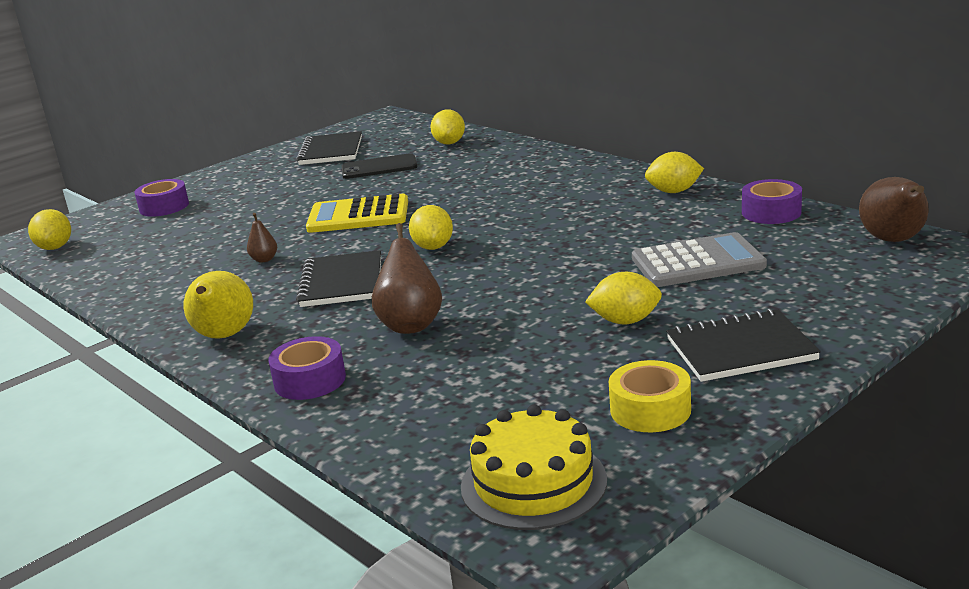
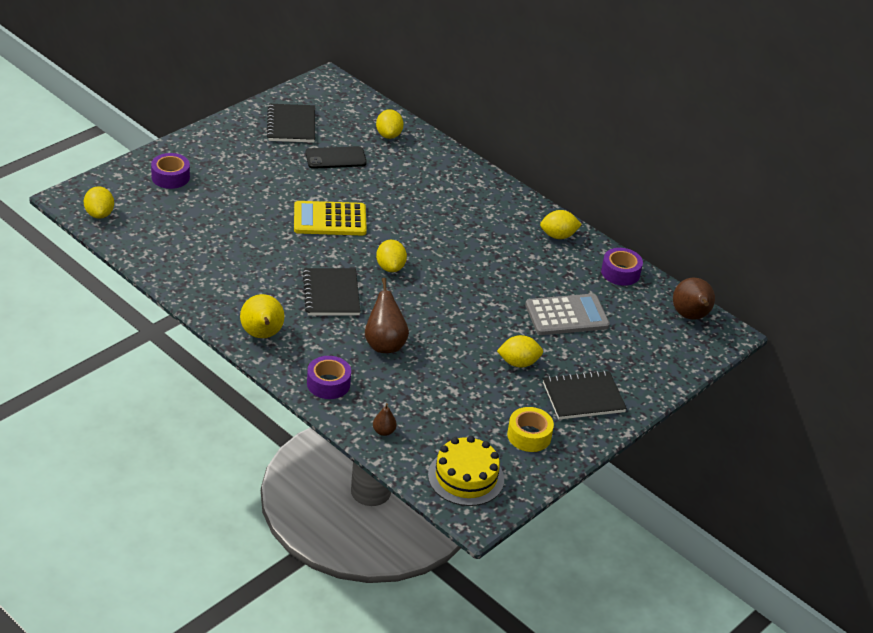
camera: 10 degrees left, 15 degrees up
(264, 259) = (269, 259): brown pear -> brown pear (383, 431)

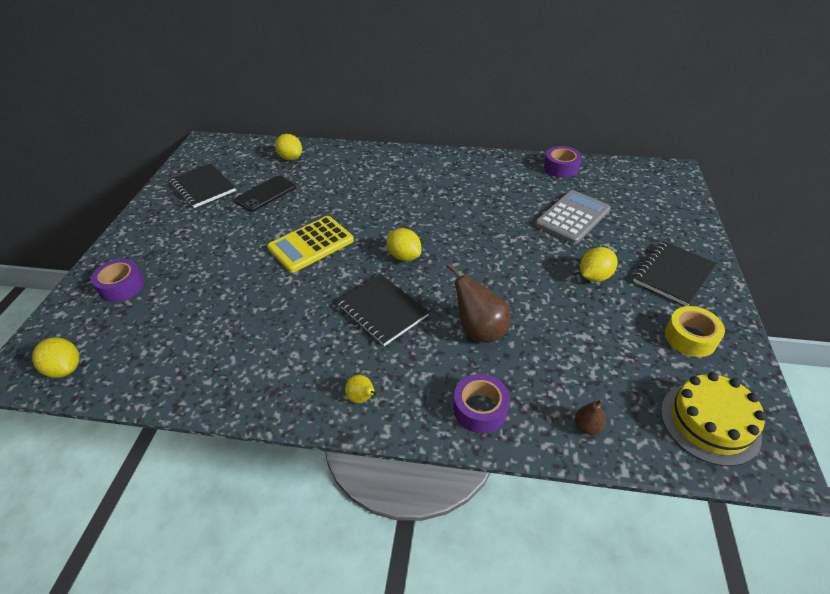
camera: 30 degrees left, 5 degrees up
(262, 335) = (362, 398): yellow pear -> yellow pear, size x0.51
(558, 236) = (490, 165): yellow lemon -> none
(690, 316) = (641, 172): brown pear -> none

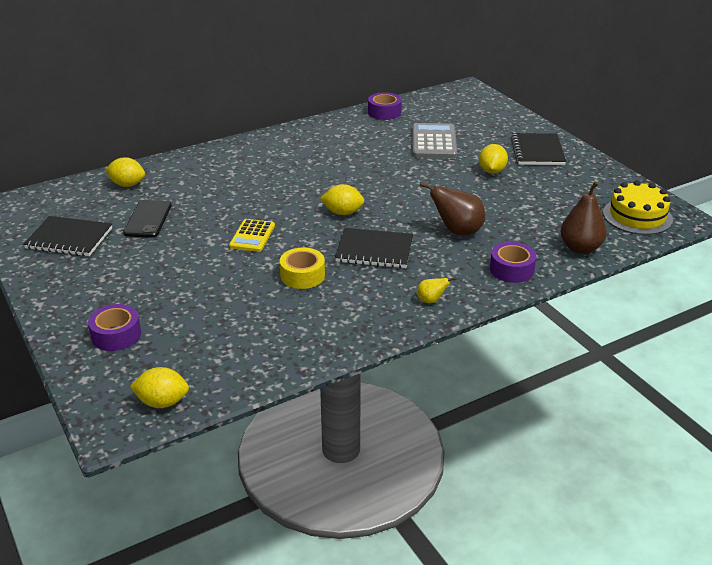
camera: 40 degrees left, 10 degrees down
(311, 244) = (252, 236): yellow calculator -> yellow calculator, size x0.65
(587, 427) = (580, 248): brown pear -> brown pear, size x1.96
(690, 337) = (584, 181): yellow tape -> yellow tape (302, 275)

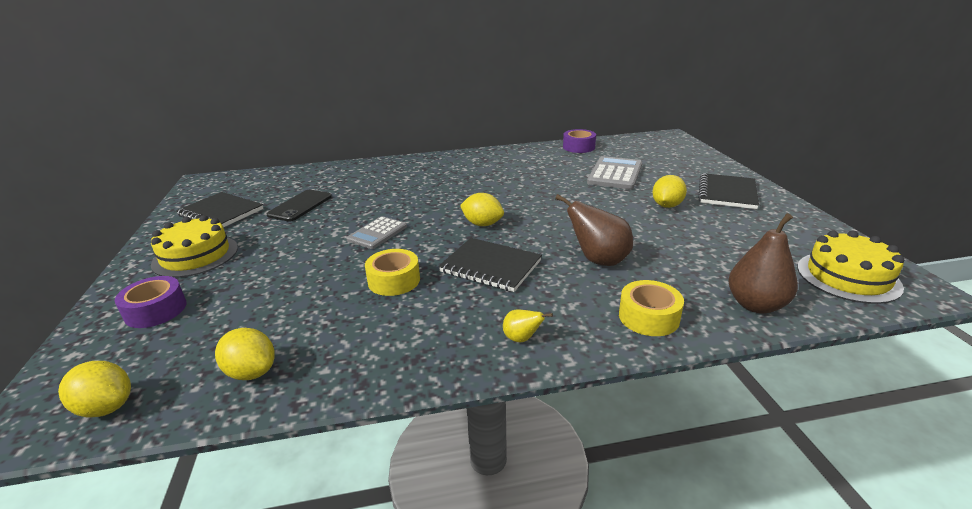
camera: 20 degrees right, 5 degrees down
(95, 285) = (195, 256): none -> yellow cake
(127, 185) = (312, 177): yellow lemon -> yellow lemon (251, 372)
(252, 236) = (377, 233): yellow calculator -> grey calculator
(511, 269) = (648, 317): purple tape -> yellow tape

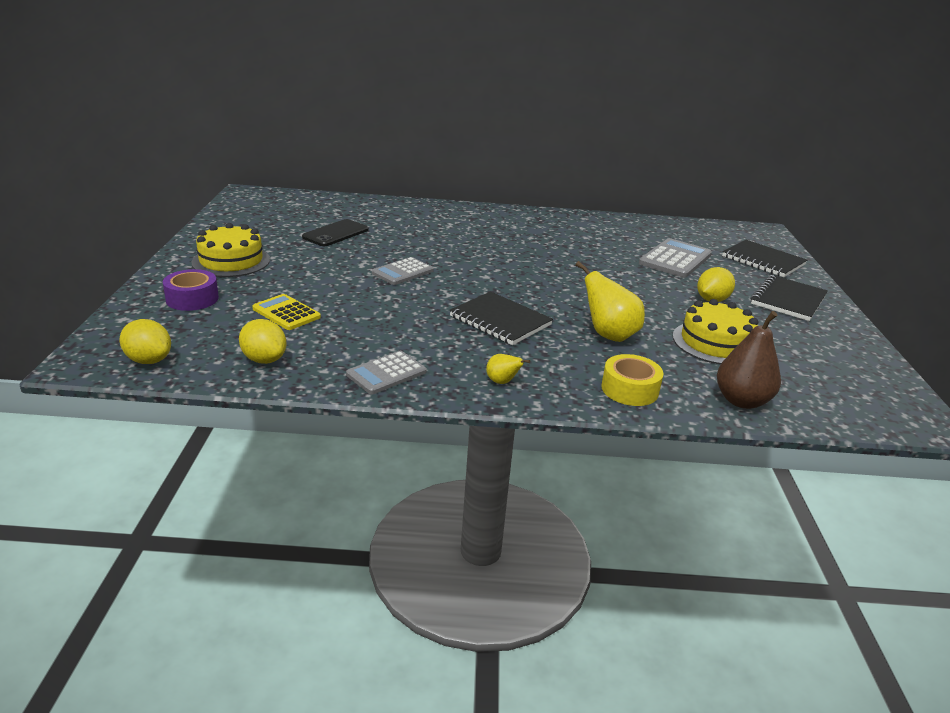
camera: 10 degrees right, 0 degrees up
(221, 212) = (259, 226): black notebook -> black notebook (763, 261)
(266, 305) = (286, 313): none -> yellow calculator
(394, 280) = (405, 315): yellow tape -> none
(396, 357) = (386, 373): none -> grey calculator
(482, 224) = (509, 282): yellow lemon -> none
(578, 147) = (651, 225): purple tape -> none
(598, 260) = (609, 335): brown pear -> yellow pear
(848, 277) = (857, 397): yellow cake -> yellow cake (715, 343)

